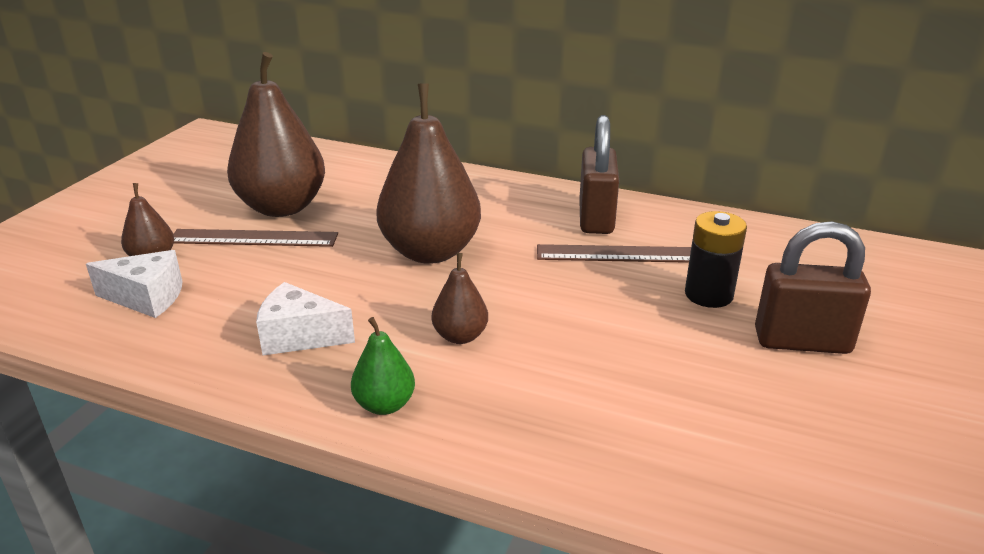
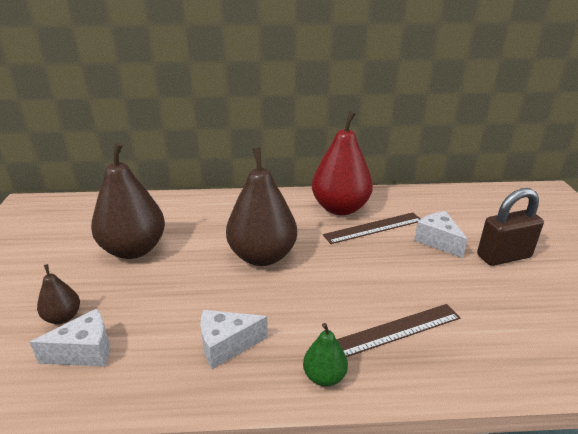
camera: 25 degrees left, 0 degrees up
(254, 238) = (131, 279): brown ruler -> brown ruler (396, 330)
(460, 336) = (329, 310): brown pear -> none
(596, 218) = (340, 208): brown padlock -> red pear
(708, 295) = (438, 241): black battery -> white cheese

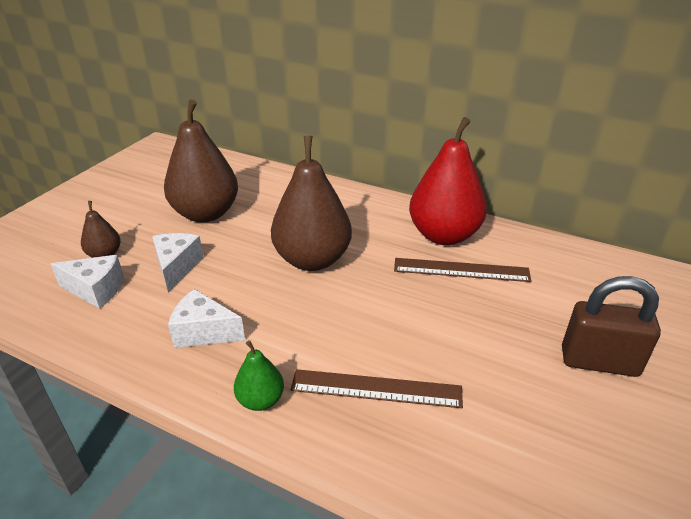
camera: 30 degrees right, 5 degrees up
(438, 241) = (527, 312): white cheese -> white cheese (177, 267)

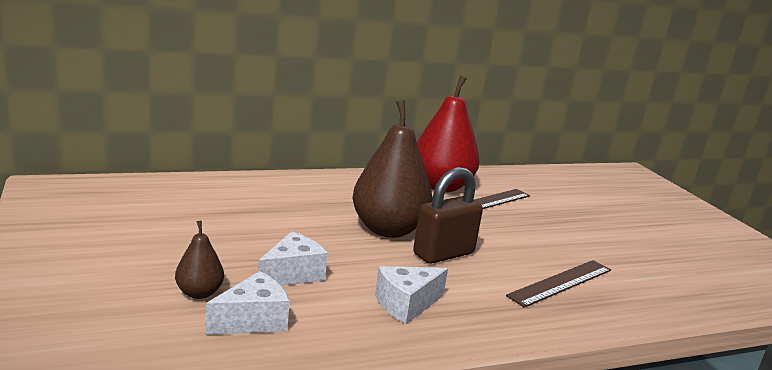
camera: 50 degrees left, 15 degrees down
(177, 267) = (292, 274): white cheese -> white cheese turned 90 degrees clockwise
(206, 214) = (234, 228): brown pear -> none
(260, 400) = (519, 321): green pear -> none
(599, 362) = (620, 222): brown padlock -> brown padlock (443, 254)

